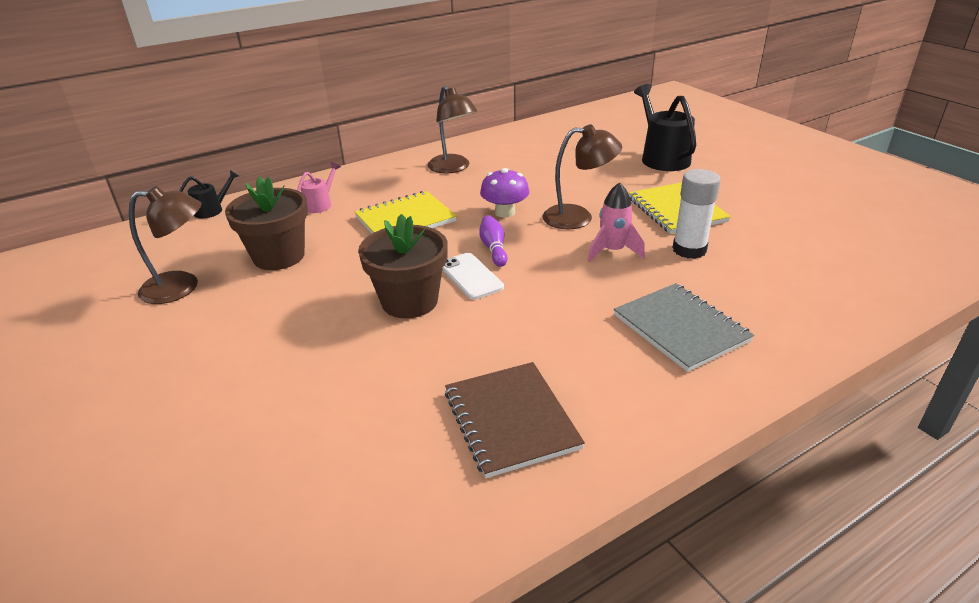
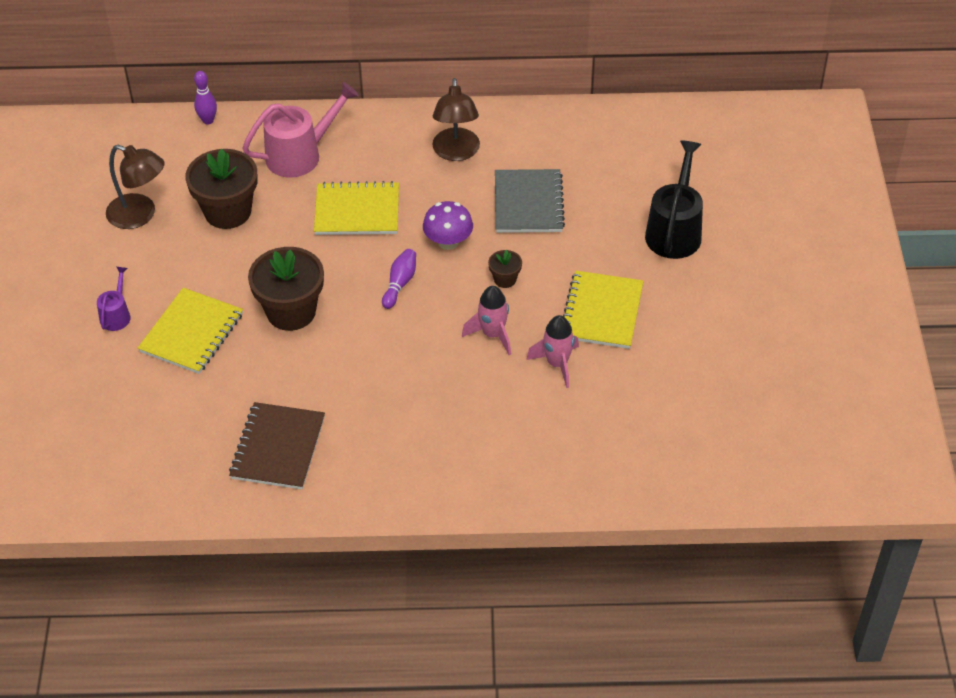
camera: 30 degrees right, 15 degrees up
(205, 375) = (116, 315): none -> purple watering can
(212, 210) = (208, 120): black watering can -> purple bowling pin
(313, 357) = (191, 333): none -> yellow notebook
(320, 204) = (301, 154): pink watering can -> pink watering can, size x1.91
(471, 276) = (356, 307): white phone -> none
(578, 217) = (505, 279): brown lamp -> brown flower pot
(680, 328) = (460, 435): grey notebook -> grey notebook (528, 203)
(689, 250) = (557, 364): white glue stick -> pink rocket

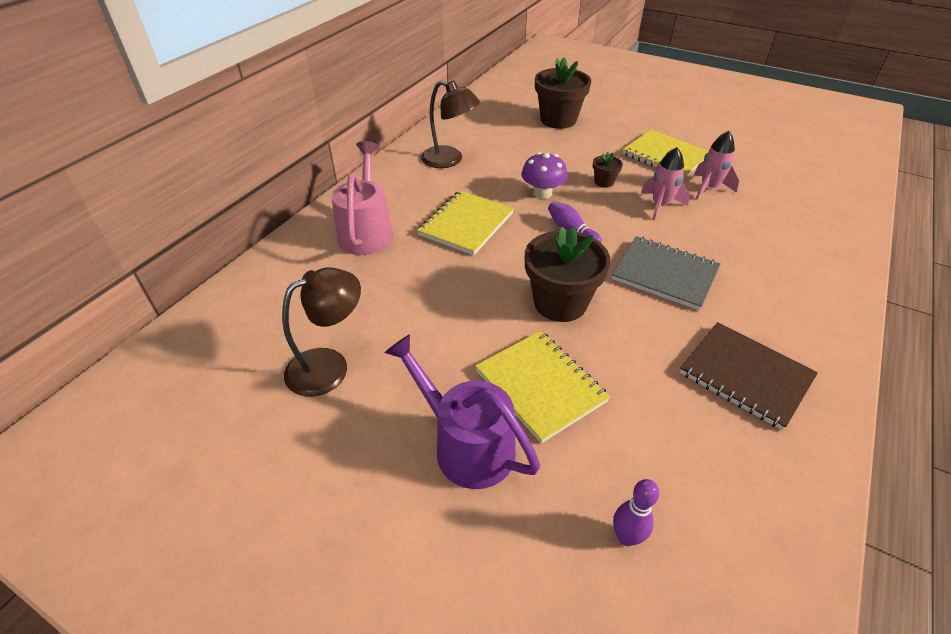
camera: 60 degrees left, 5 degrees down
(116, 315) = (465, 444): purple watering can -> purple watering can, size x1.91
(208, 120) = (256, 270): purple bowling pin -> purple bowling pin (626, 537)
(228, 212) = (391, 299): brown flower pot -> brown flower pot (558, 120)
(528, 203) = (532, 149): grey notebook -> grey notebook (665, 274)
(675, 230) = (606, 110): black watering can -> none

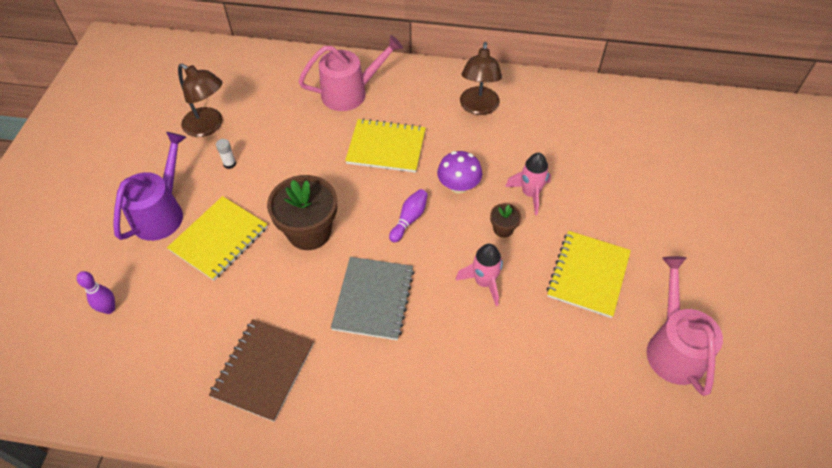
camera: 70 degrees right, 10 degrees up
(414, 355) = (229, 164): none -> white glue stick
(558, 120) = (608, 167): brown flower pot -> none
(709, 188) = (540, 323): pink rocket -> pink rocket (530, 194)
(738, 140) = (673, 347): none -> pink watering can

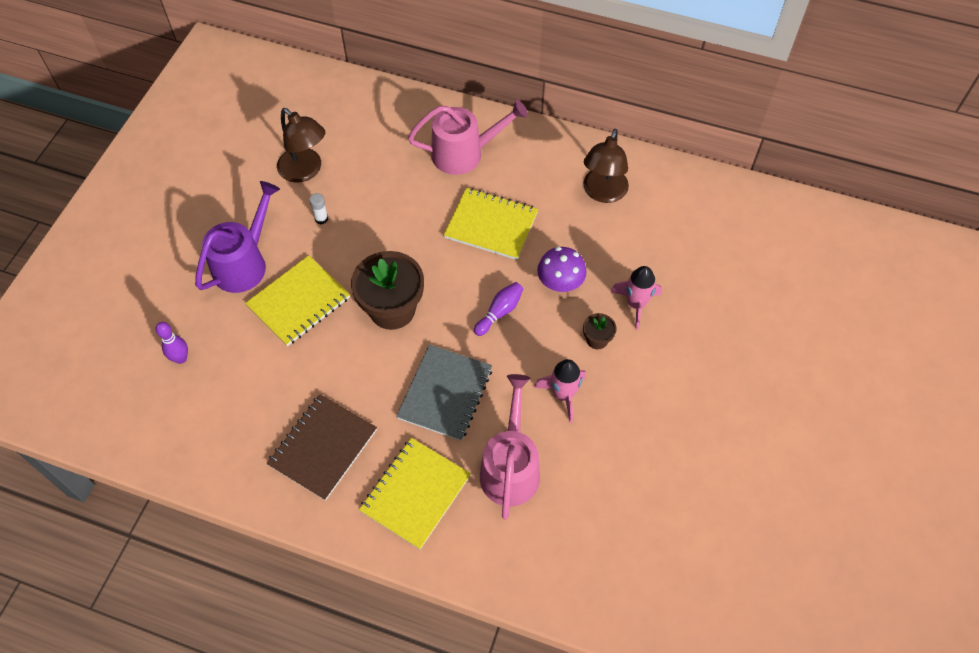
camera: 10 degrees right, 5 degrees up
(588, 275) = (675, 405): yellow notebook -> yellow notebook (415, 493)
(673, 347) = (744, 498): pink watering can -> pink watering can (510, 467)

